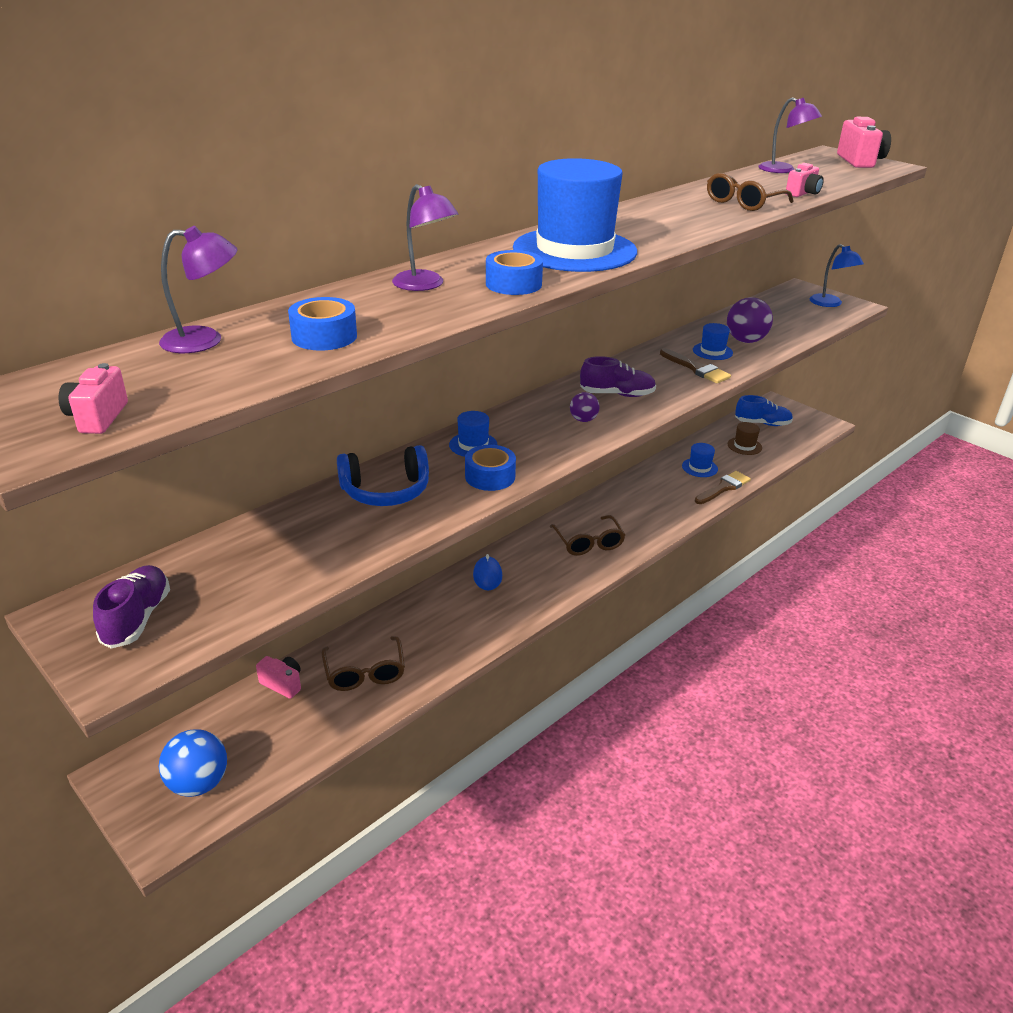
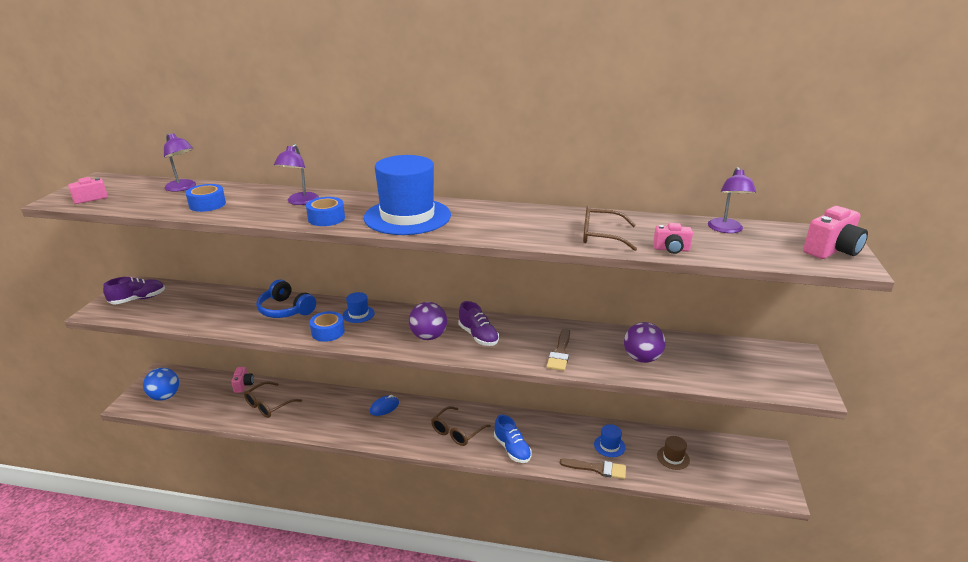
camera: 55 degrees right, 5 degrees down
(583, 420) = (428, 336): purple ball -> purple ball, size x1.78
(712, 351) = (599, 350): blue hat -> none
(762, 423) = (722, 455): blue shoe -> blue shoe (512, 449)
(830, 304) = (791, 377): blue lamp -> none

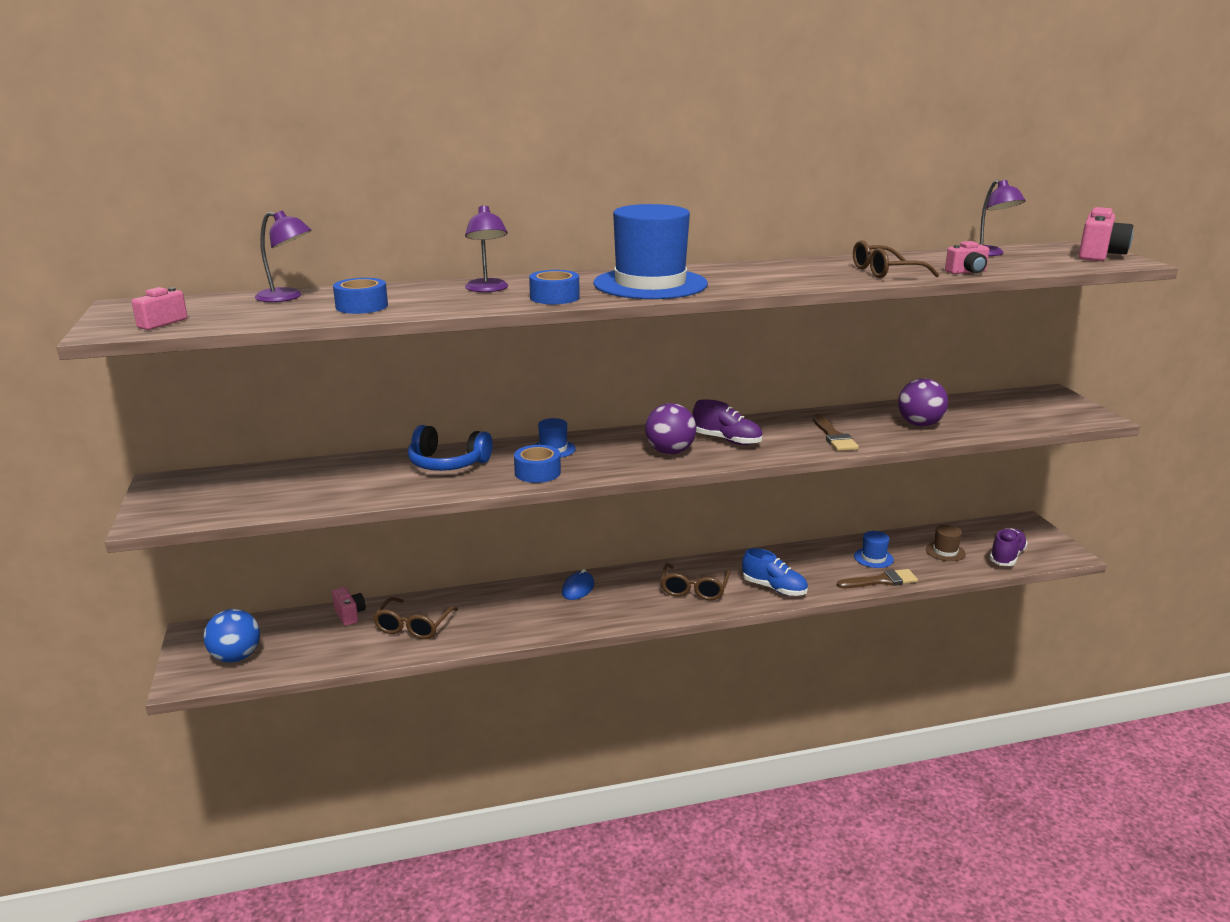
camera: 25 degrees left, 5 degrees down
(138, 299) = (199, 495): purple shoe -> purple shoe (1006, 557)

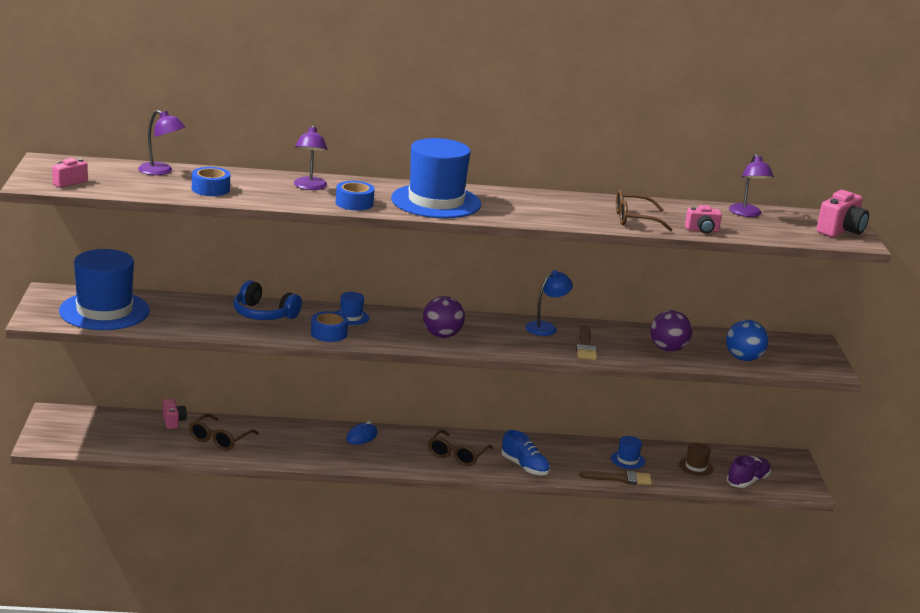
camera: 10 degrees right, 0 degrees up
(236, 657) = (80, 435): blue ball -> blue ball (743, 358)
(241, 494) = (104, 311): none -> blue hat
(727, 440) = (494, 334): purple shoe -> none
(775, 424) = (546, 327): none -> blue lamp

